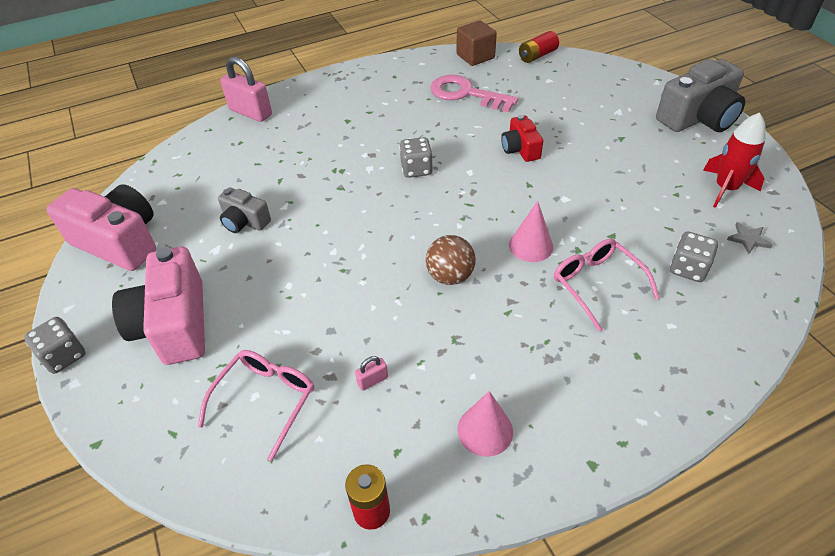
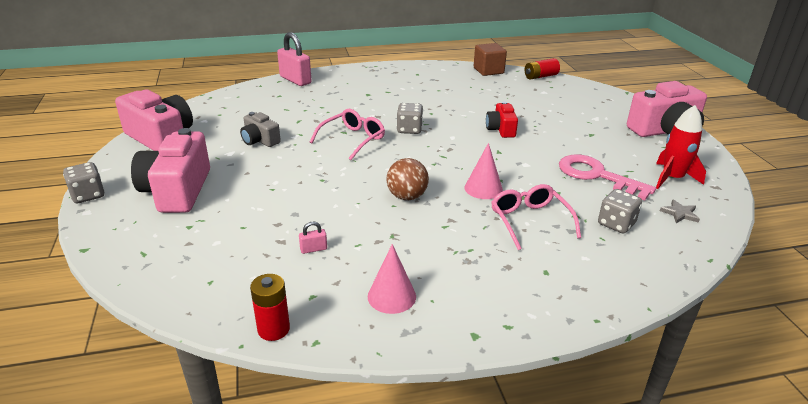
camera: 10 degrees right, 15 degrees down
(266, 400) = (223, 246): pink glasses -> pink glasses (352, 139)
(466, 94) = (470, 91): pink key -> pink key (597, 176)
(698, 118) = (665, 131): grey camera -> pink camera

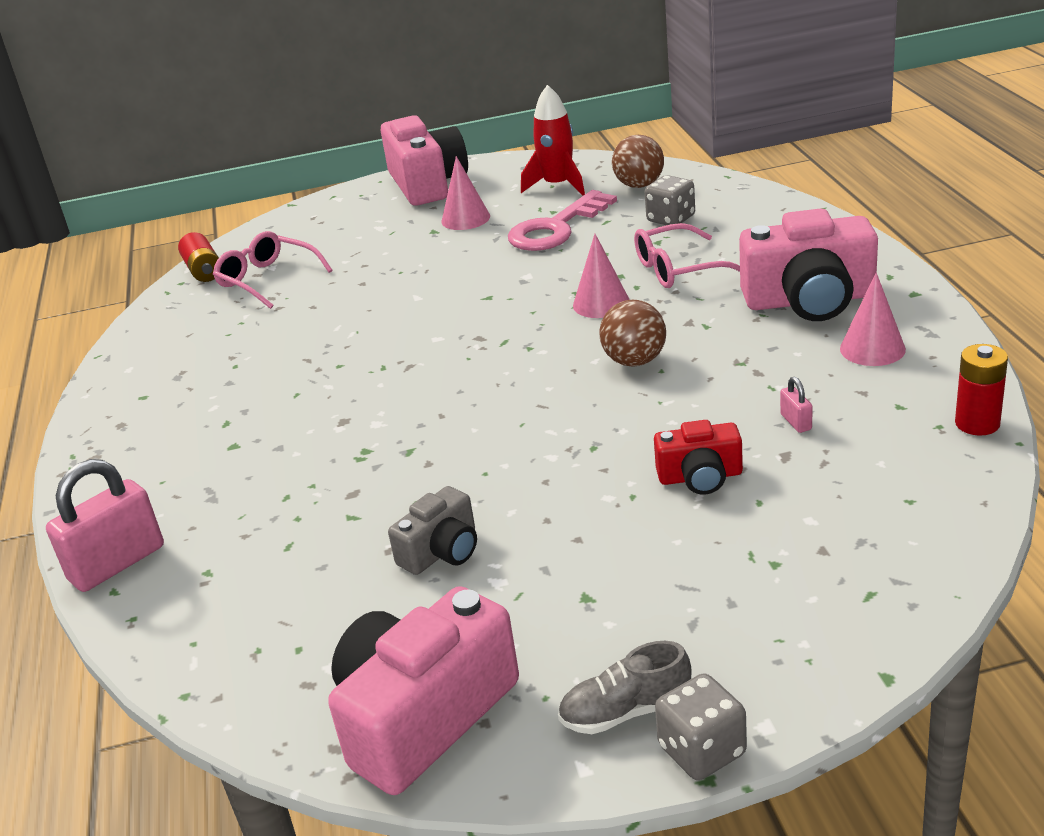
camera: 85 degrees left, 0 degrees up
(125, 179) = (625, 711): none -> grey shoe
(177, 190) = (659, 614): pink camera -> pink camera (809, 300)
(352, 139) = (442, 436): pink glasses -> pink glasses (267, 279)
(409, 129) = (405, 381): grey dice -> none
(488, 71) = (157, 320): brown cube -> none
(501, 129) = (412, 298): red camera -> red camera (700, 477)
(610, 144) = (465, 219): none -> pink cone
(680, 213) = (639, 185): grey star -> brown ball

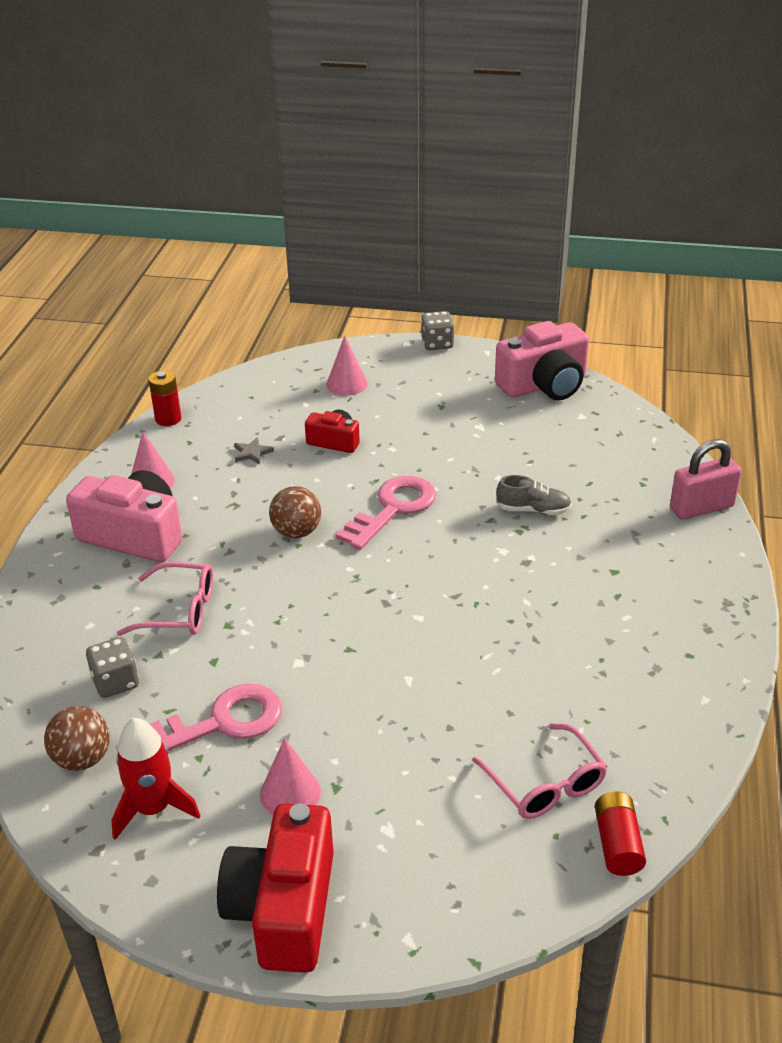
camera: 160 degrees left, 5 degrees up
(427, 184) = (284, 908): pink camera -> red camera
(441, 551) = (501, 450): grey camera -> none
(541, 421) = (393, 509): none -> pink key
(601, 303) = (269, 598): pink cone -> pink cone (346, 384)
(625, 711) = (457, 362): grey shoe -> grey shoe (533, 510)
(796, 422) = (252, 453): pink padlock -> grey star

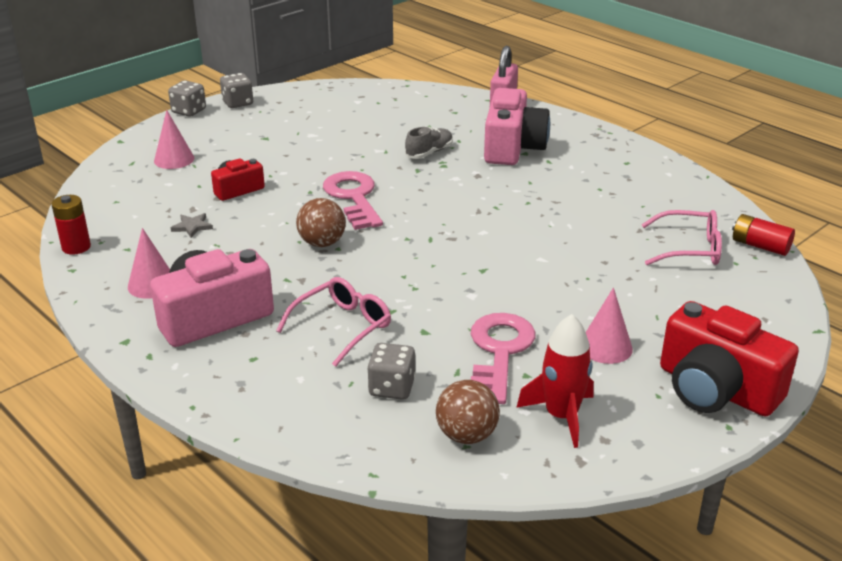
camera: 55 degrees left, 5 degrees down
(485, 358) = (238, 103): none -> grey dice
(544, 385) = (304, 98): pink camera -> pink camera (512, 147)

